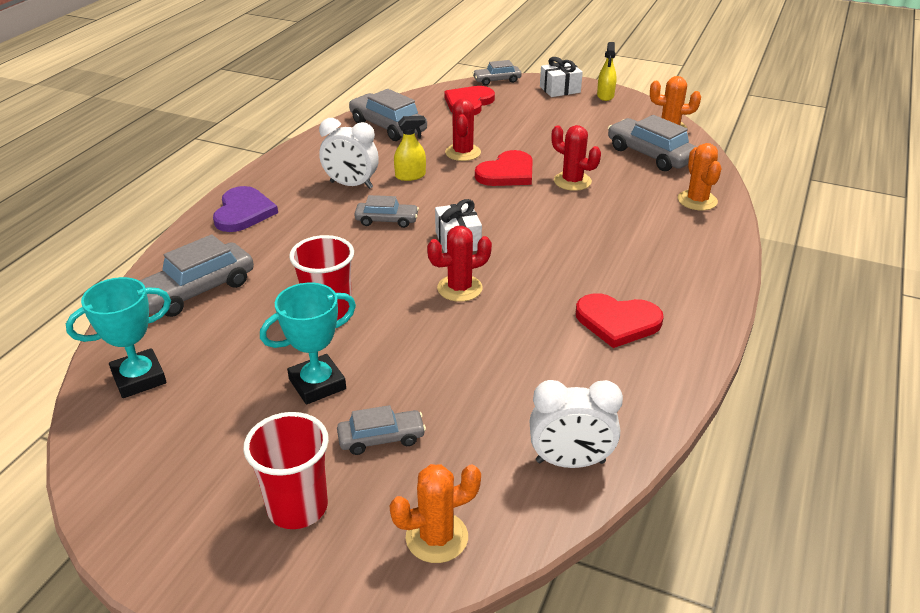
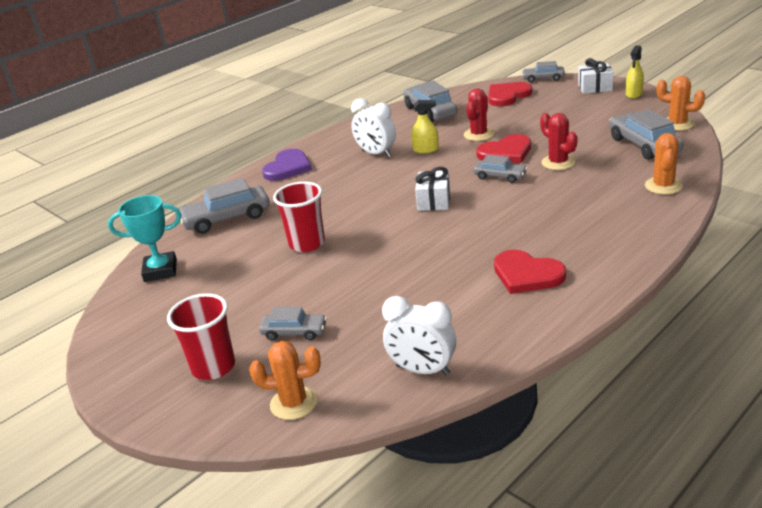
camera: 25 degrees right, 5 degrees down
(317, 384) = (272, 290): turquoise trophy -> none
(387, 220) = (388, 181): grey car -> grey car (500, 176)
(459, 288) = (414, 236): red cactus -> none

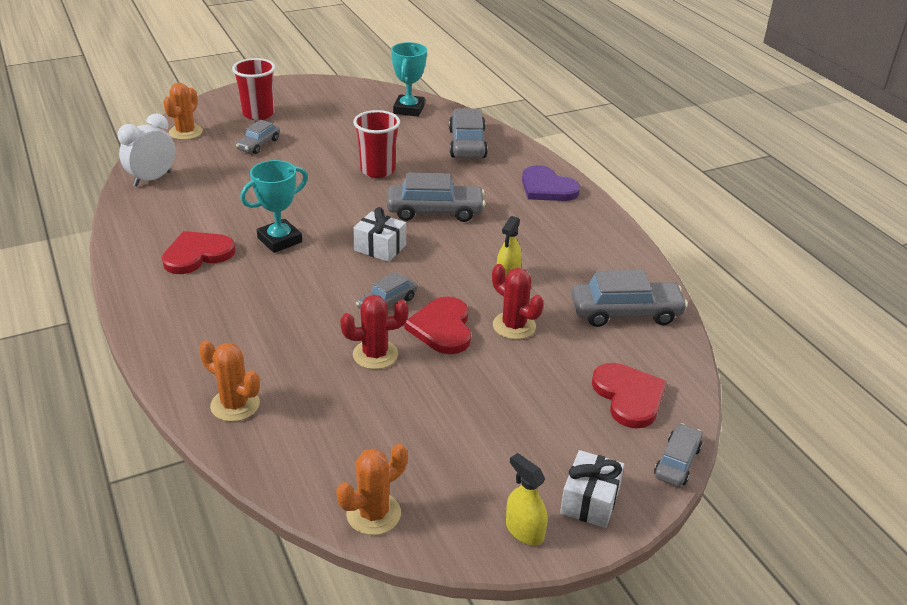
camera: 105 degrees right, 5 degrees up
(376, 154) = (529, 243): white clock -> none
(465, 245) = (279, 240): none -> turquoise trophy
(644, 145) = (345, 445): grey car -> grey car (435, 211)

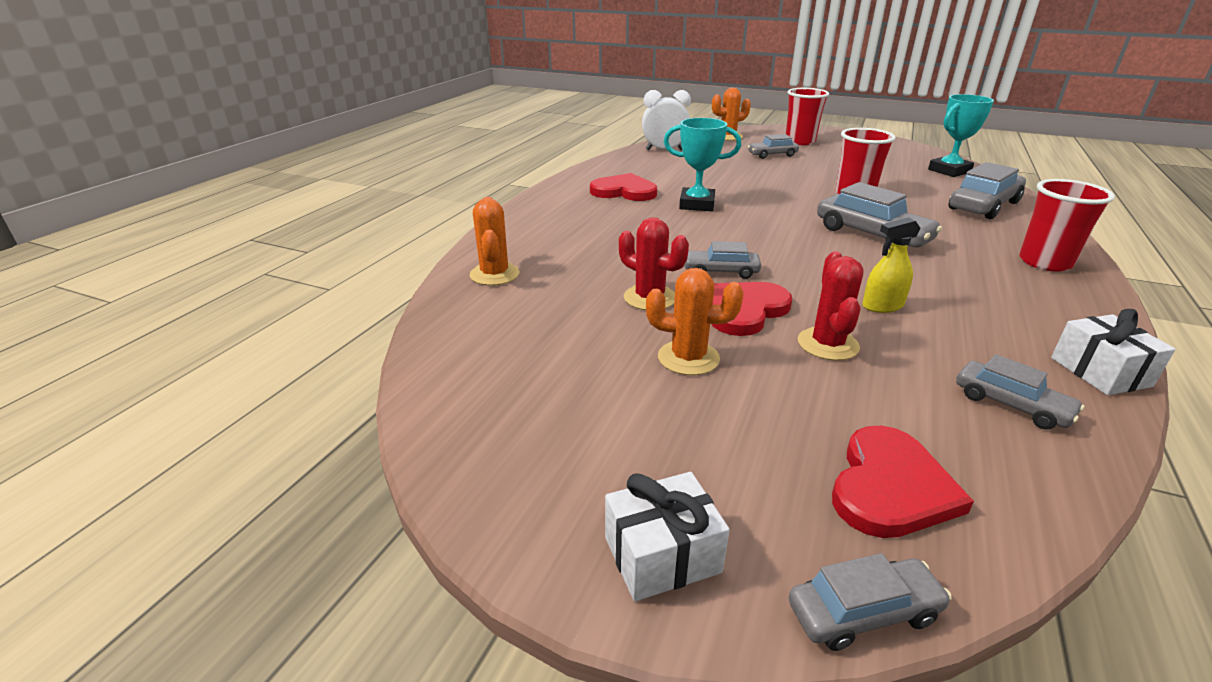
camera: 50 degrees right, 5 degrees down
(373, 514) = (447, 400): orange cactus -> orange cactus (688, 358)
(380, 248) = (775, 237): white gift -> white gift (1100, 372)
(524, 530) = (541, 521): yellow spray bottle -> none
(547, 188) = (1045, 262): purple heart -> red cup
(626, 313) = (1011, 405): grey car -> grey car, size x0.59

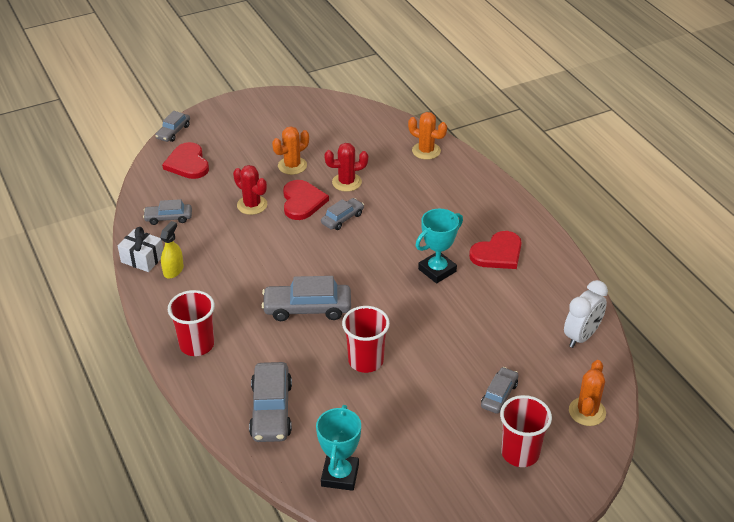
camera: 130 degrees right, 10 degrees up
(662, 555) = (227, 114): white gift -> none
(882, 306) = (250, 244): yellow spray bottle -> yellow spray bottle (173, 270)

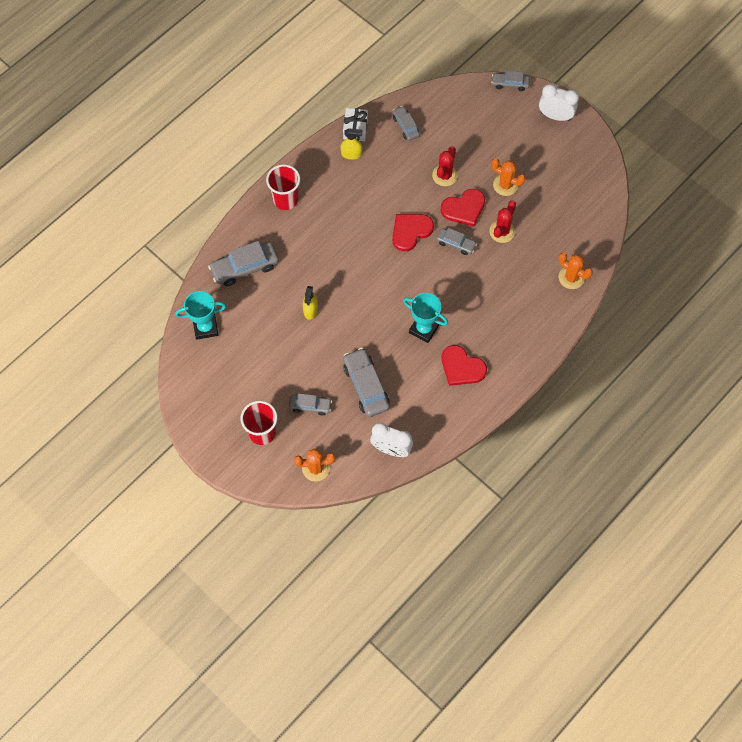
camera: 70 degrees right, 25 degrees up
(187, 163) = (475, 111): red heart -> red heart (410, 231)
(234, 113) = (555, 116): none -> white clock
(307, 308) = (347, 255): grey car -> grey car (366, 386)
(346, 182) = (502, 231): red cactus -> red cactus turned 60 degrees clockwise
(365, 361) = (310, 310): red cup -> yellow spray bottle
(426, 151) = (571, 277): orange cactus -> orange cactus turned 60 degrees counterclockwise

